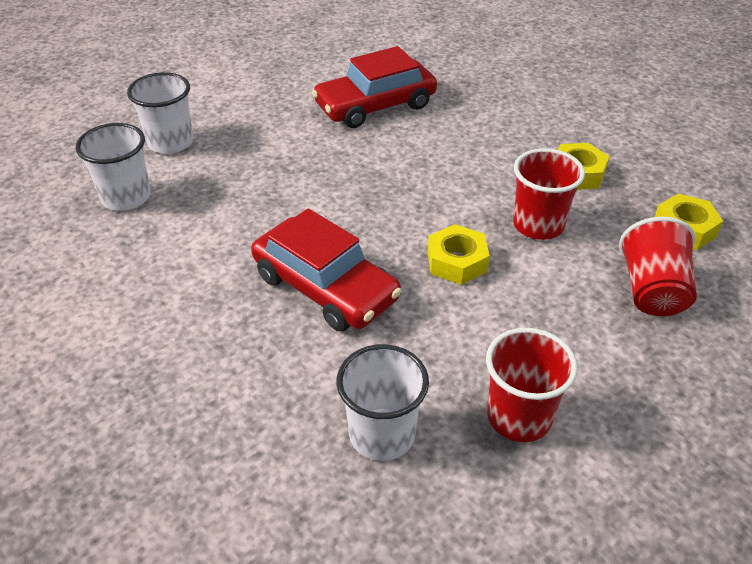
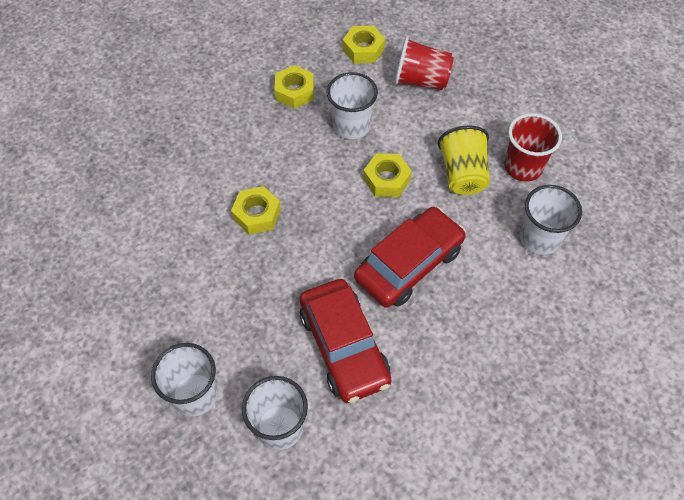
camera: 85 degrees left, 15 degrees up
(375, 105) = (169, 214): red car -> red car (344, 346)
(384, 161) = (257, 214): none -> yellow nut
(485, 340) = (462, 174): none -> yellow cup
(538, 225) = (351, 126): red cup -> white cup

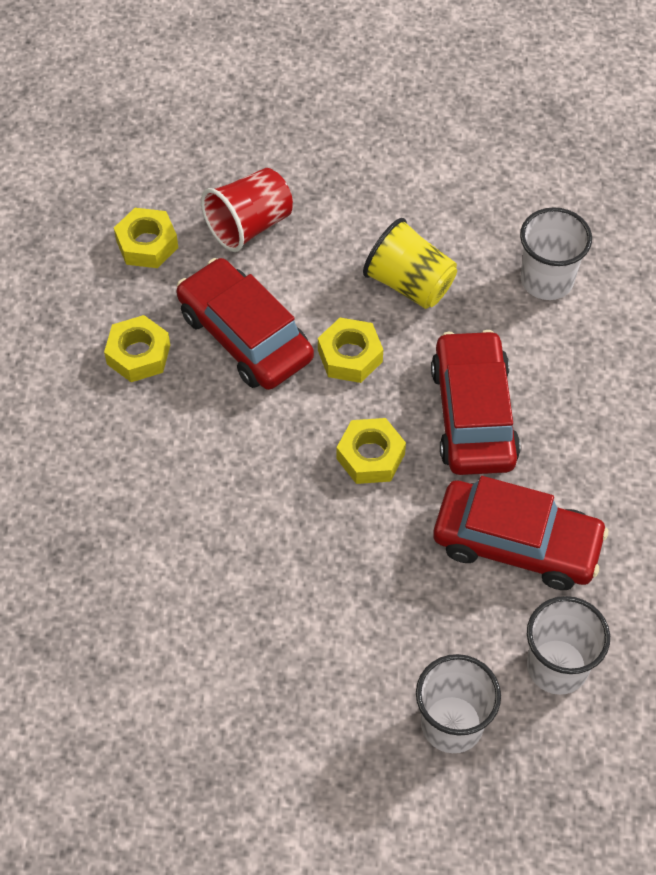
camera: 50 degrees left, 0 degrees up
(257, 214) = (276, 511): yellow nut -> yellow nut (370, 456)
(351, 126) = (245, 335): white cup -> red car
(523, 167) = (451, 226): red cup -> none

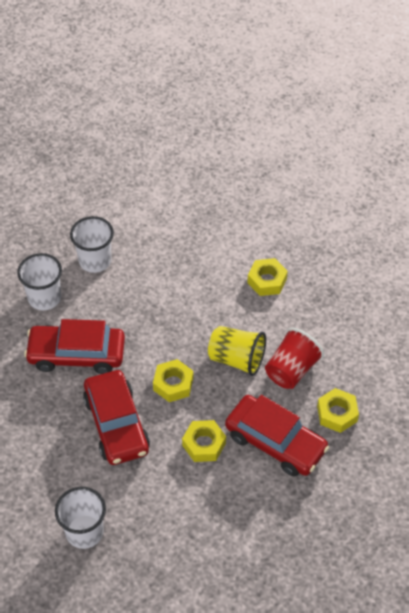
camera: 165 degrees right, 5 degrees down
(147, 244) = (366, 492): yellow nut -> yellow nut (267, 281)
(249, 225) = (303, 524): red cup -> red cup (291, 370)
(409, 284) = (178, 505): yellow cup -> yellow cup (236, 359)

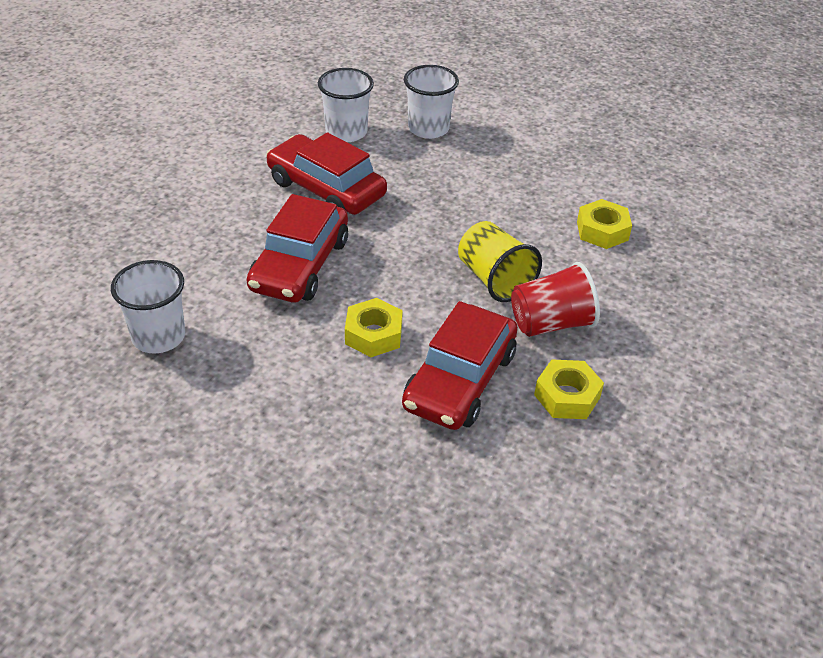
camera: 35 degrees right, 10 degrees down
(173, 384) = (398, 264): yellow nut -> none
(275, 442) = (459, 380): red car -> red car turned 45 degrees clockwise

